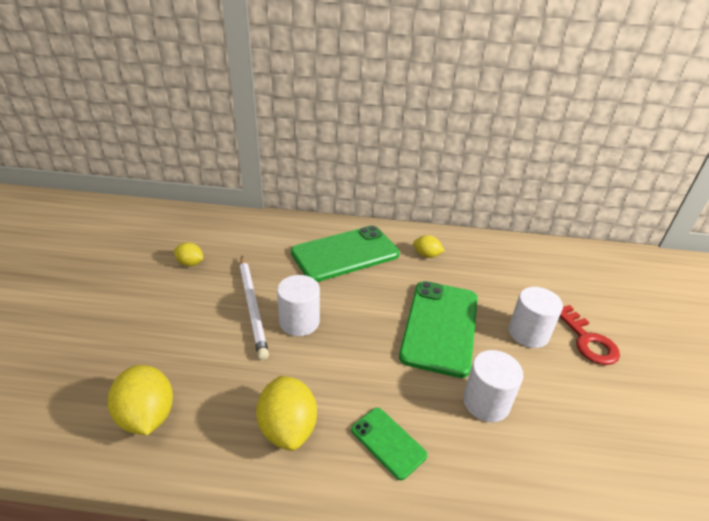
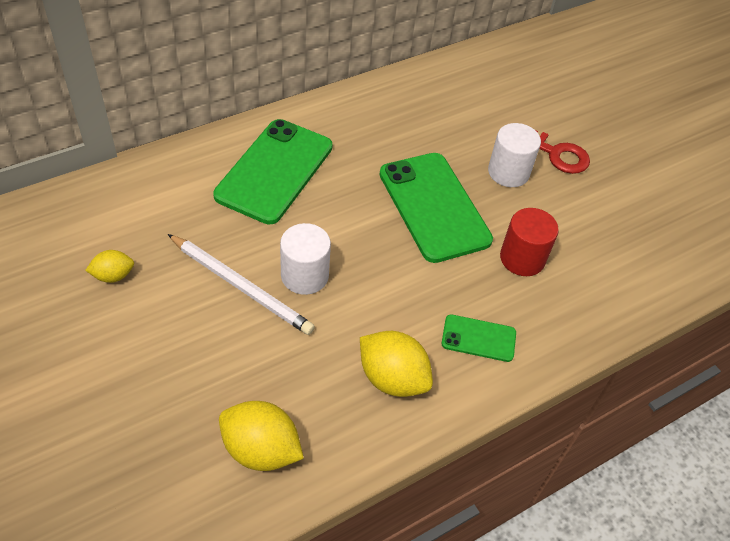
camera: 40 degrees left, 15 degrees up
(426, 255) = (357, 130): yellow lemon -> none
(486, 402) = (522, 258): white cylinder -> red cylinder

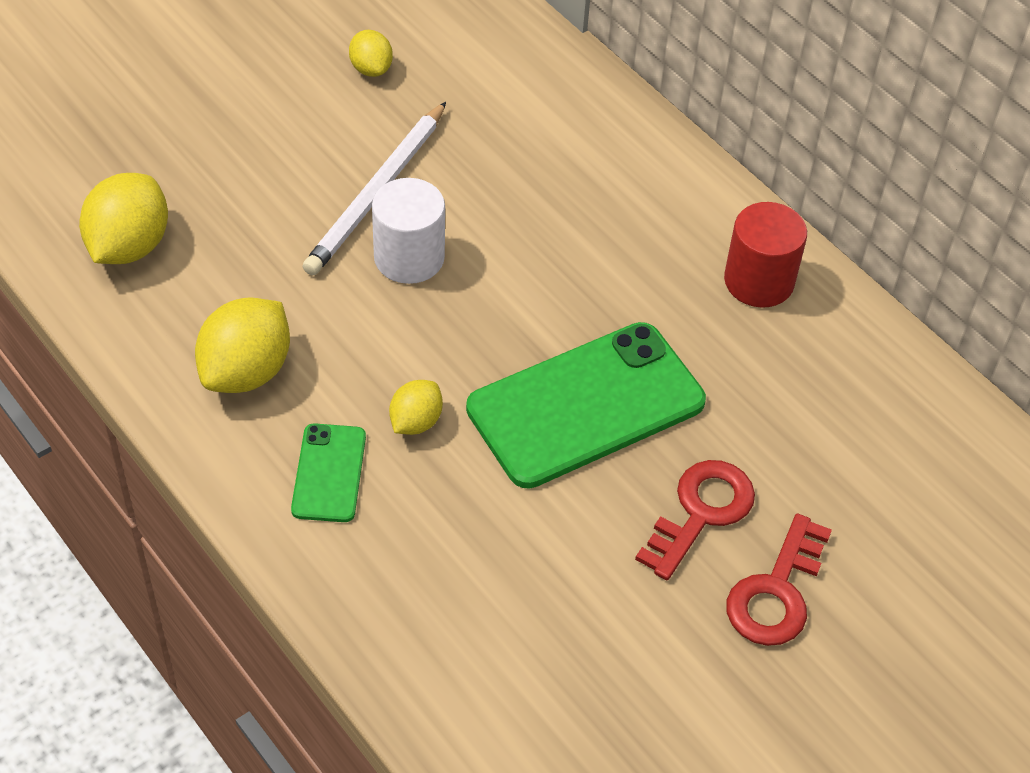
camera: 85 degrees right, 0 degrees up
(274, 171) = (605, 200): green phone -> none
(441, 289) = (416, 422): none -> yellow lemon
(508, 172) = (700, 513): white cylinder -> red key
(522, 258) = (501, 533): red cylinder -> red cylinder (759, 281)

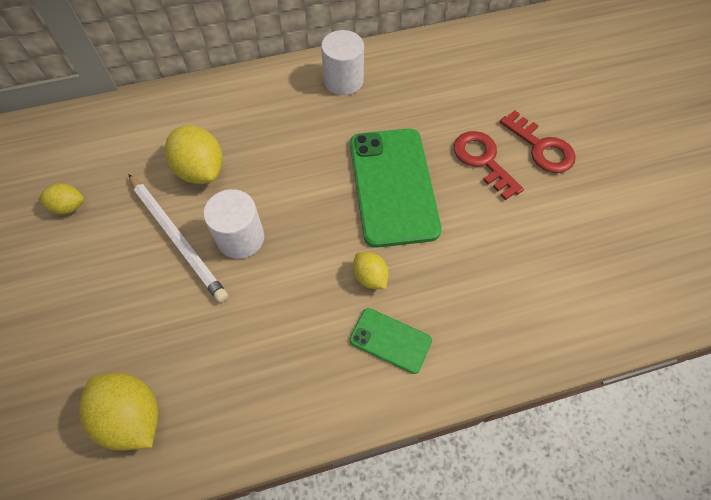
camera: 65 degrees left, 10 degrees up
(246, 371) = (287, 367): yellow lemon -> yellow lemon (201, 170)
(759, 281) = (343, 81): red cylinder -> white cylinder

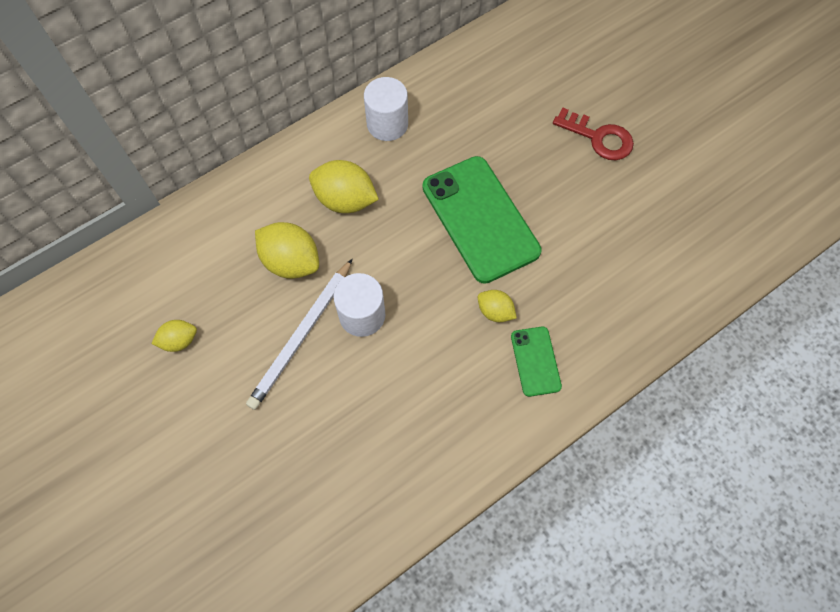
camera: 20 degrees left, 5 degrees up
(133, 416) = (344, 504): yellow lemon -> yellow lemon (345, 200)
(177, 238) = (302, 335): white pencil -> white pencil turned 90 degrees clockwise
(390, 340) = (535, 361): green phone -> green phone turned 75 degrees clockwise
(483, 160) = (551, 167): red key -> none

